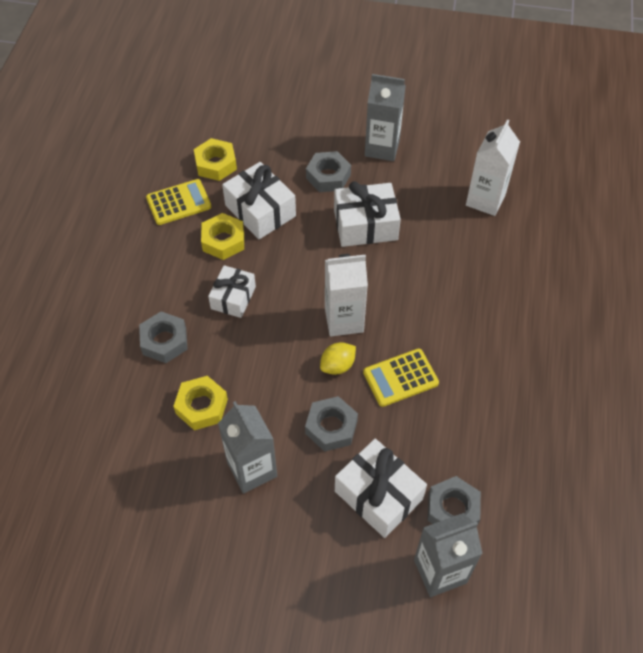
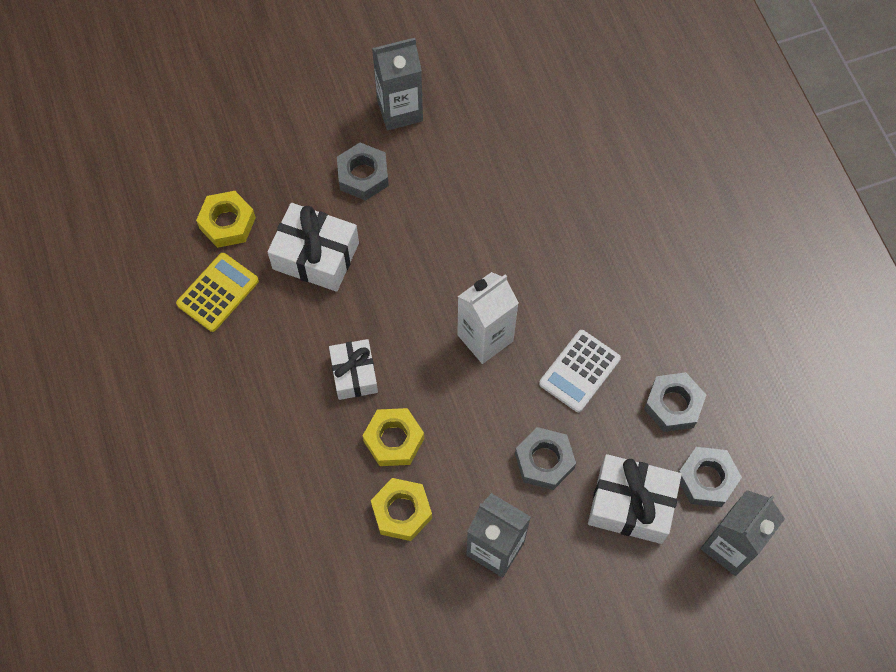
camera: 30 degrees left, 10 degrees up
(164, 341) = (314, 462): grey nut -> grey nut (673, 405)
(223, 240) = (299, 313): yellow nut -> yellow nut (393, 440)
(337, 365) = (510, 392): yellow lemon -> none
(365, 225) = (439, 215): white gift -> none
(400, 378) = (579, 371): yellow calculator -> white calculator
(485, 200) = (546, 121): white carton -> none

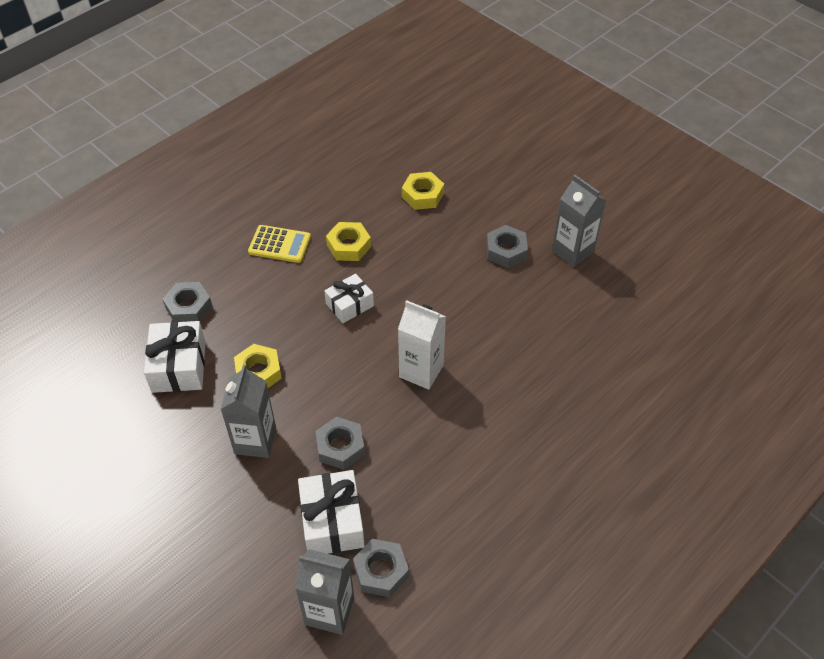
camera: 65 degrees right, 15 degrees down
(218, 292) = (369, 210): yellow calculator -> yellow calculator (279, 244)
(316, 256) = (427, 249): white gift -> white gift (179, 366)
(393, 440) = (311, 346): yellow nut -> yellow nut (349, 246)
(579, 371) = (428, 443): white calculator -> none
(673, 405) = (434, 521): grey nut -> grey nut (189, 307)

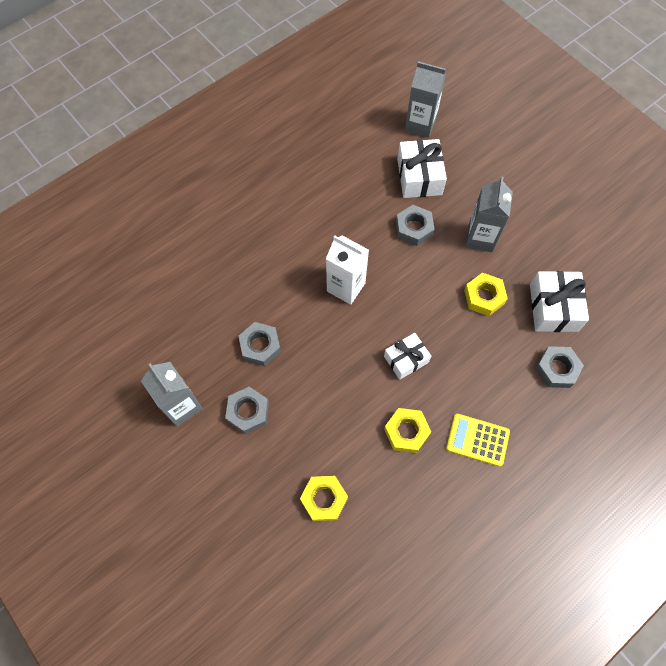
camera: 175 degrees left, 15 degrees up
(381, 571) = (386, 144): grey nut -> grey nut (260, 346)

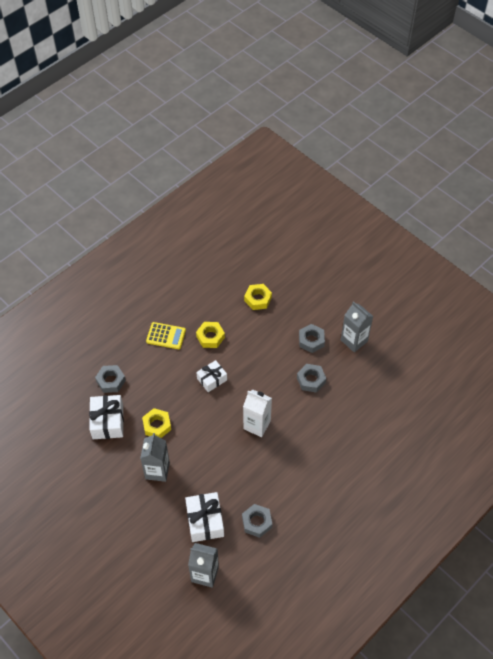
camera: 175 degrees right, 10 degrees down
(414, 228) = (208, 474): grey nut -> grey nut (257, 522)

